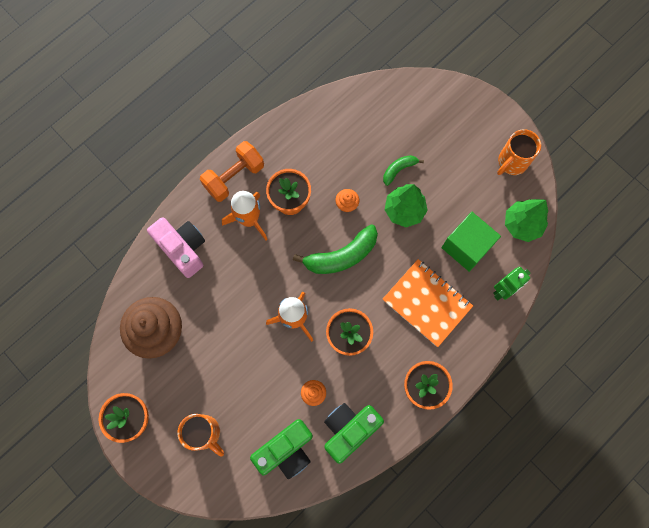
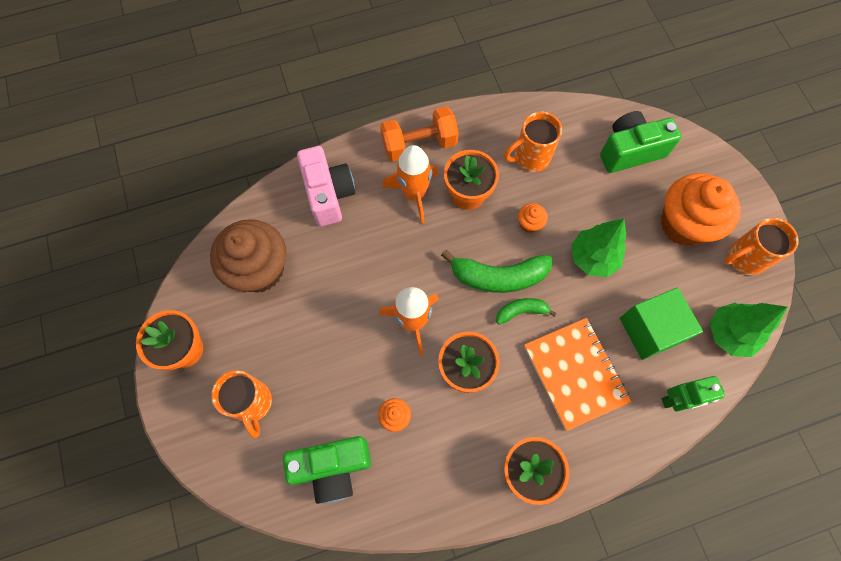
camera: 25 degrees right, 5 degrees down
(324, 150) = (530, 157): none -> orange mug
(349, 429) = (416, 479): green camera -> green camera (630, 151)
(398, 170) = (605, 211): green banana -> green banana (521, 311)
(459, 155) = (684, 224): none -> orange cupcake

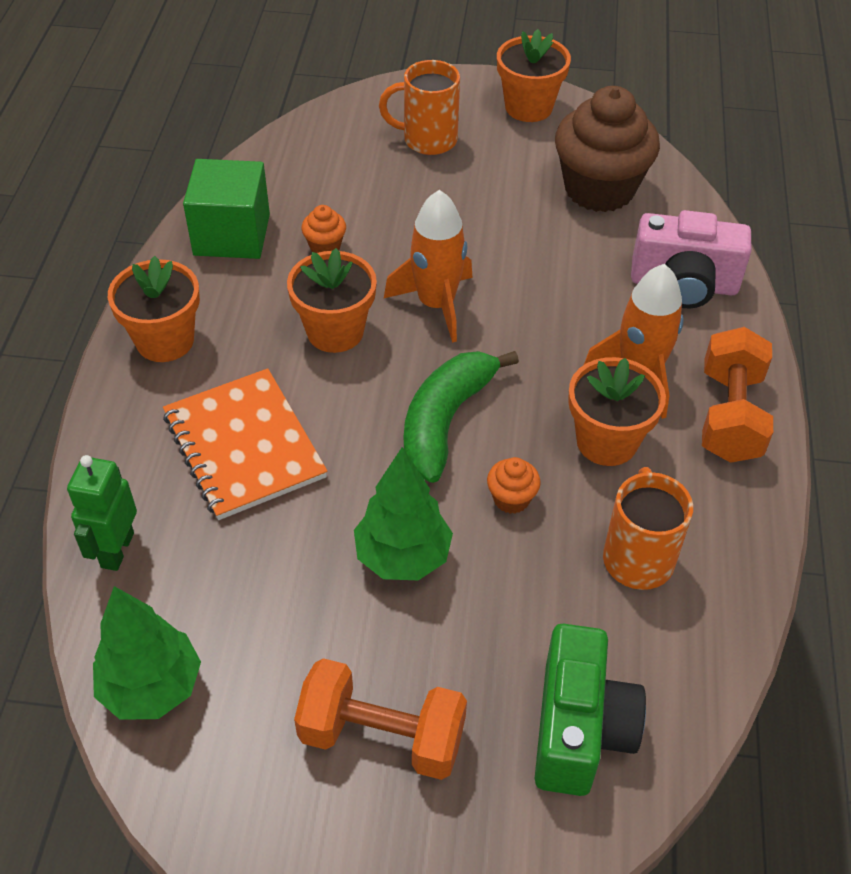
camera: 115 degrees right, 20 degrees down
(332, 468) = (306, 178): green camera -> none
(521, 311) = (375, 425): green banana -> none
(575, 373) = (244, 446): orange notebook -> orange notebook turned 60 degrees clockwise
(650, 330) = (238, 575): green cube -> green cube (232, 234)
(684, 224) = (382, 736): orange cupcake -> orange dumbbell
(744, 258) = (257, 804): orange mug -> none

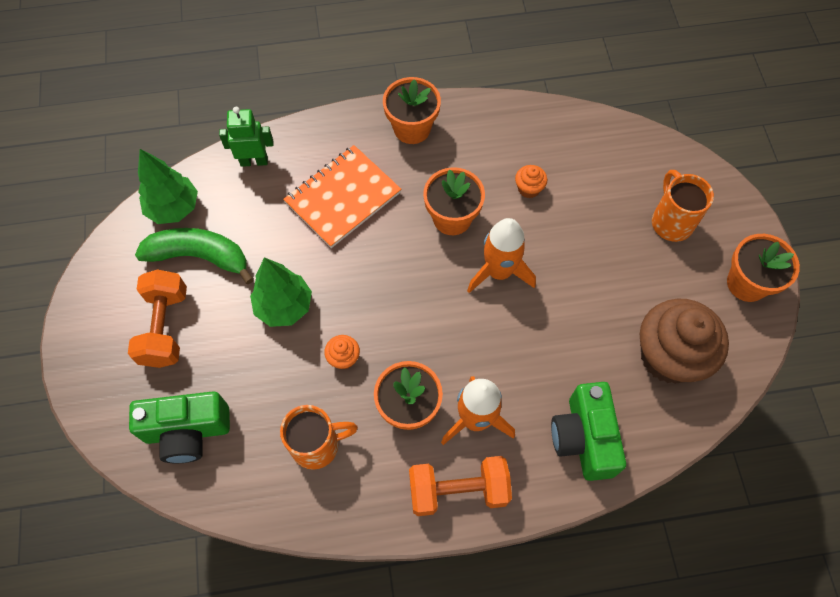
camera: 75 degrees right, 15 degrees up
(232, 234) = (518, 132): green cube -> none
(445, 421) = (395, 303): green banana -> green banana (199, 256)
(683, 284) = (583, 438): pink camera -> green camera

